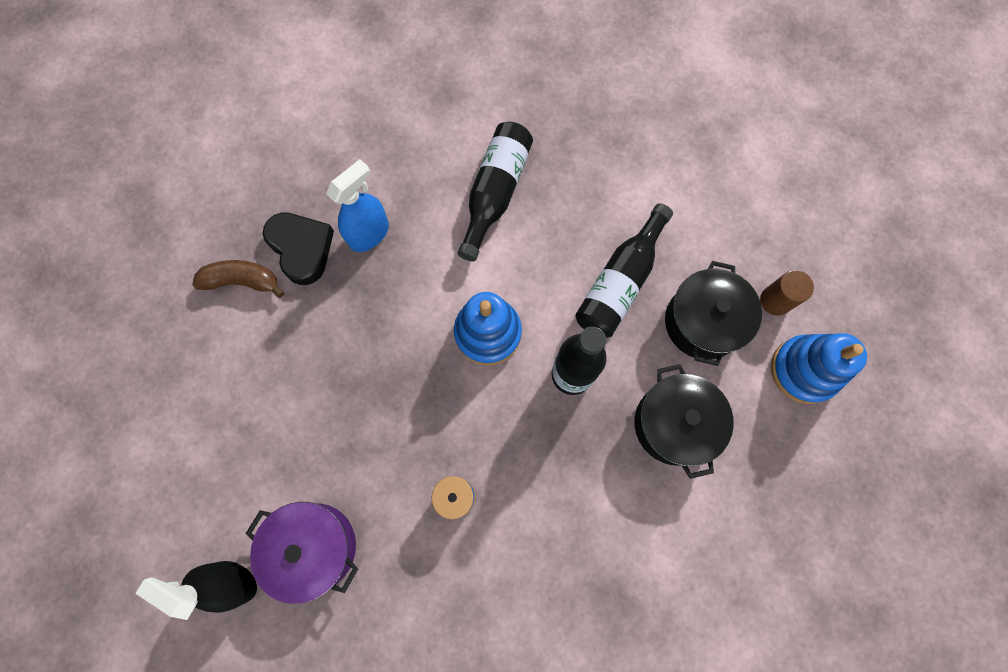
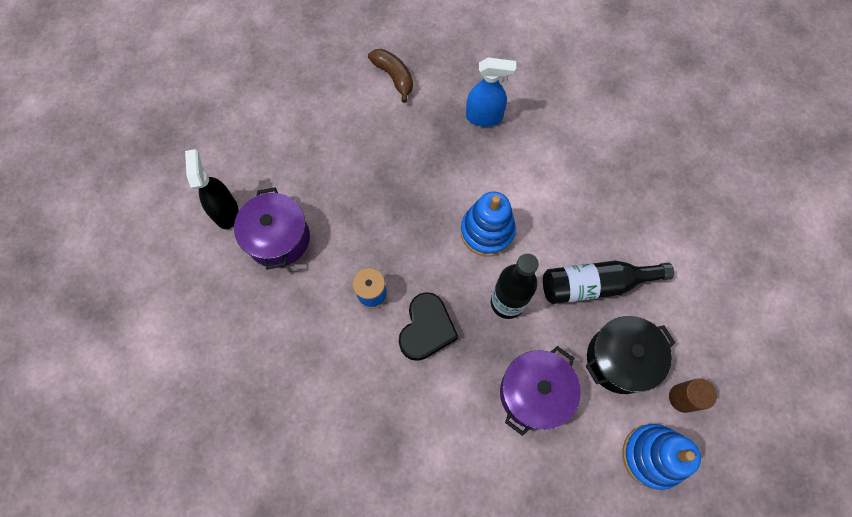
camera: 50 degrees right, 5 degrees down
(301, 248) = (441, 90): black heart -> black heart (426, 329)
(495, 193) = (578, 164): black bottle -> none
(674, 424) = (534, 393): black pot -> purple pot

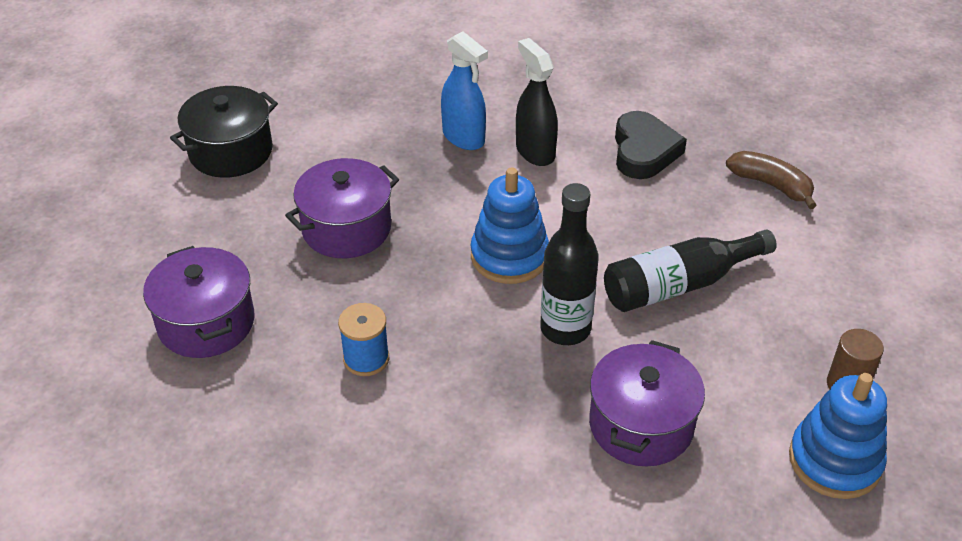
camera: 15 degrees left, 25 degrees down
(226, 212) = (117, 307): black spray bottle -> black spray bottle (535, 151)
(385, 181) = (346, 228): none -> purple pot
(393, 77) = (325, 117): brown banana -> brown banana (771, 185)
(426, 329) = (459, 383): black heart -> black heart (644, 151)
(484, 117) = (464, 137): blue spray bottle -> blue spray bottle turned 60 degrees clockwise
(619, 359) = (745, 360): black pot -> black pot (231, 151)

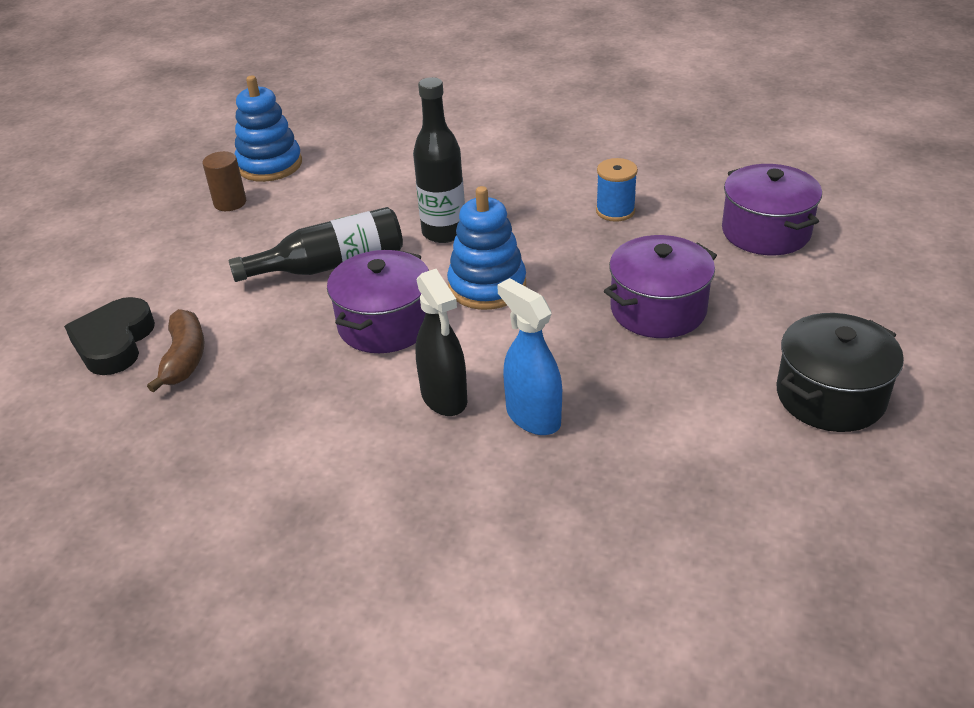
camera: 175 degrees left, 5 degrees down
(641, 425) = (399, 179): purple pot -> purple pot (385, 324)
(644, 151) = (310, 398): black heart -> black heart (114, 342)
(771, 185) = (184, 358): brown banana -> brown banana turned 135 degrees counterclockwise

